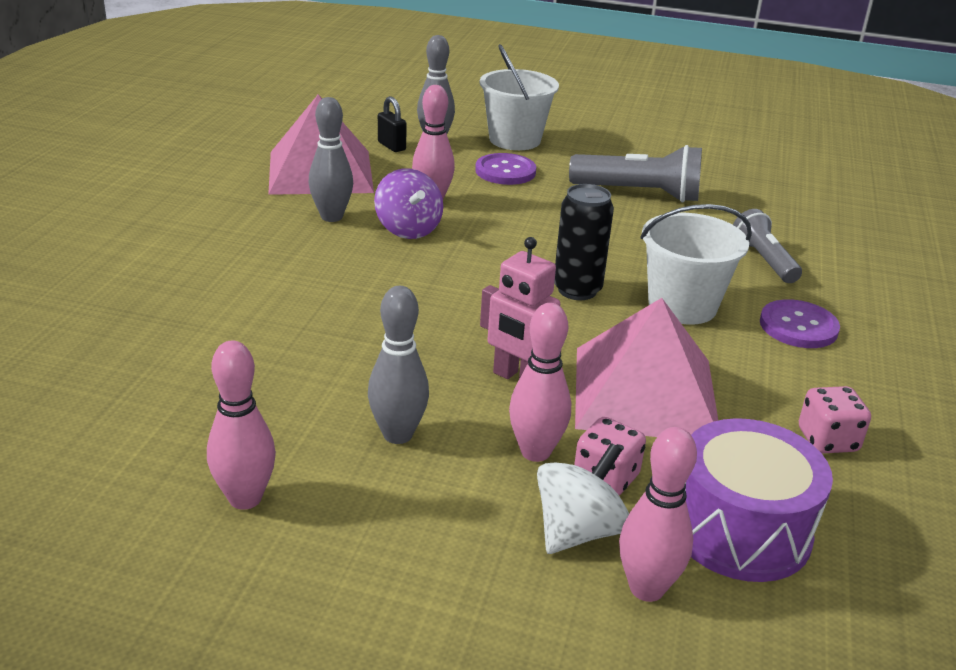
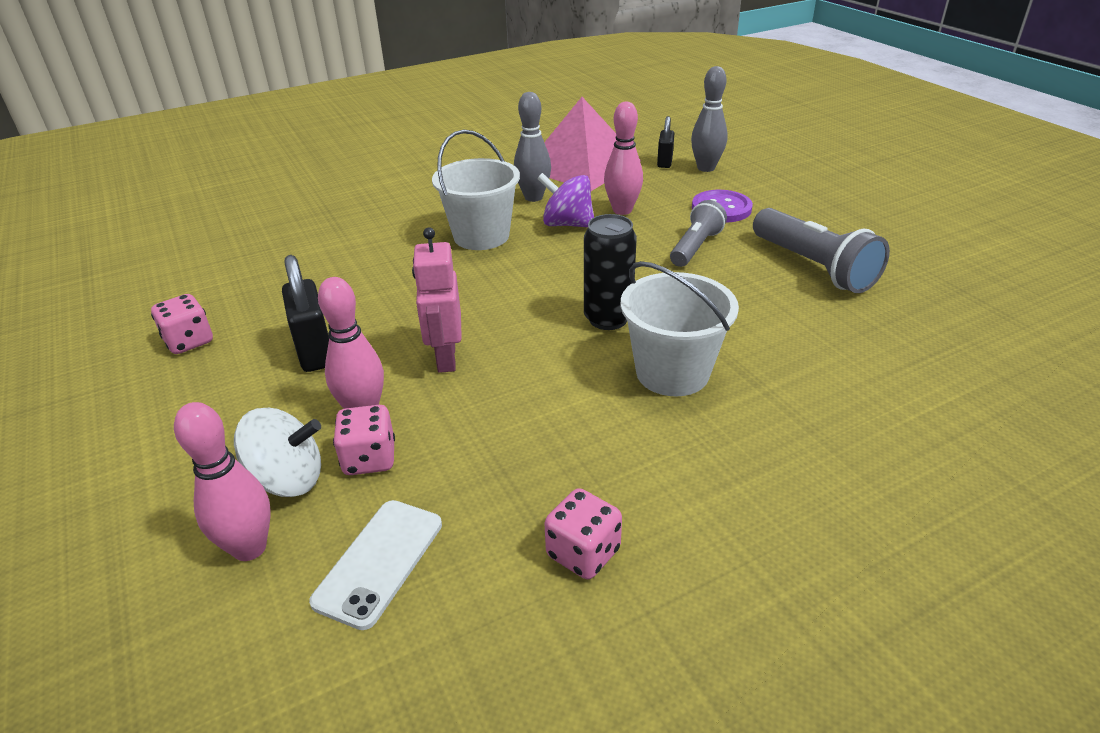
camera: 50 degrees right, 5 degrees up
(245, 498) = (189, 341): pink bowling pin -> pink dice
(397, 434) = (315, 352): grey bowling pin -> black padlock
(408, 229) = (567, 224): purple spinning top -> purple spinning top turned 90 degrees clockwise
(514, 140) = (777, 186): white bucket -> white bucket (481, 236)
(645, 393) = (511, 420): pink pyramid -> none
(740, 529) = (379, 562): purple drum -> white phone
(763, 260) = (833, 374): grey flashlight -> grey flashlight (695, 247)
(798, 326) = (752, 446): purple button -> none

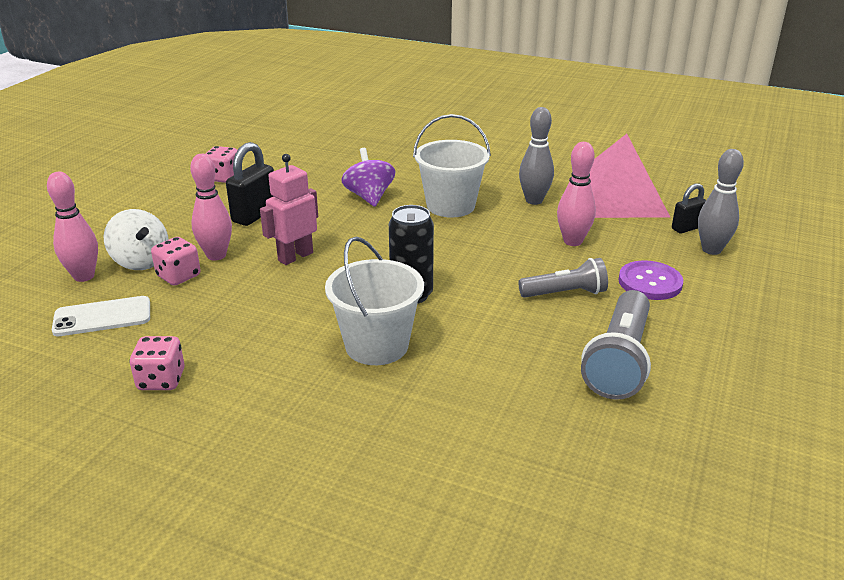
camera: 50 degrees right, 5 degrees down
(567, 224) = (516, 229): purple spinning top -> purple spinning top (369, 197)

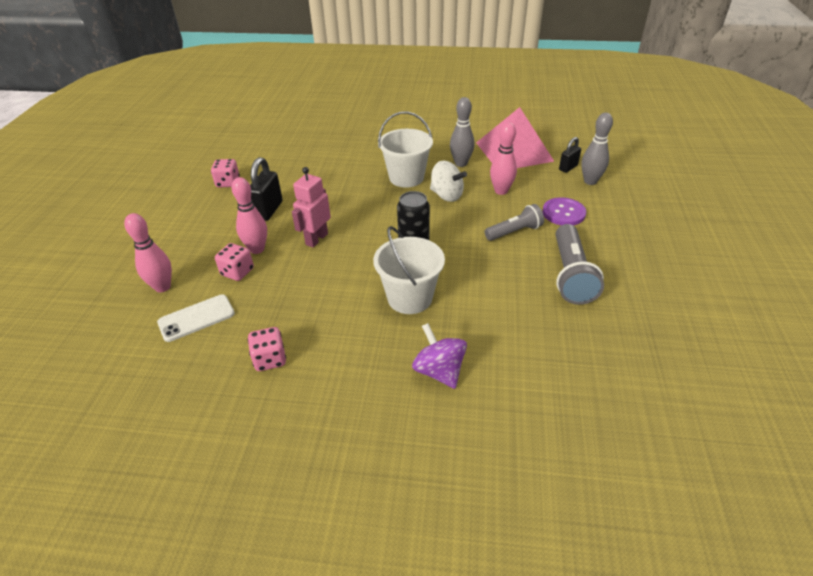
camera: 15 degrees left, 10 degrees up
(141, 261) = (201, 265): white spinning top -> white spinning top (446, 195)
(369, 197) = (345, 180): purple spinning top -> purple spinning top (439, 371)

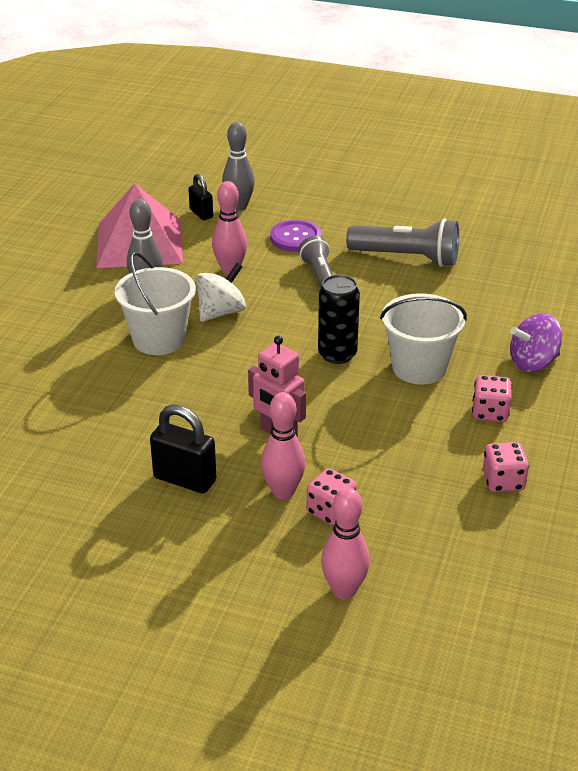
camera: 80 degrees left, 5 degrees down
(196, 318) = (419, 549): white phone -> none
(228, 183) = (76, 527): pink dice -> pink dice (490, 413)

